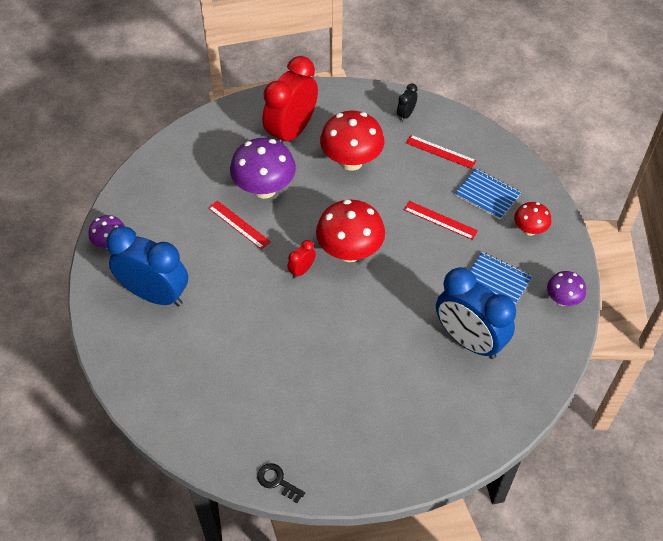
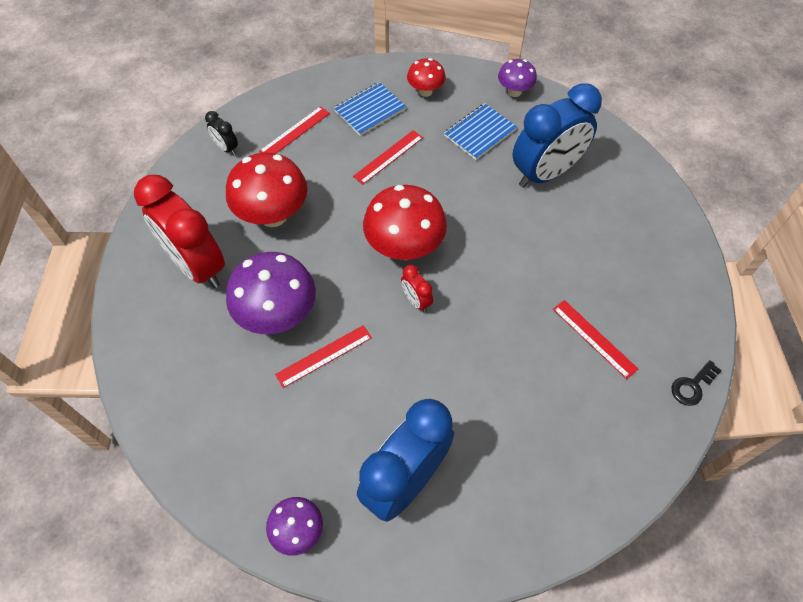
camera: 75 degrees left, 5 degrees up
(303, 401) = (594, 338): none -> red ruler

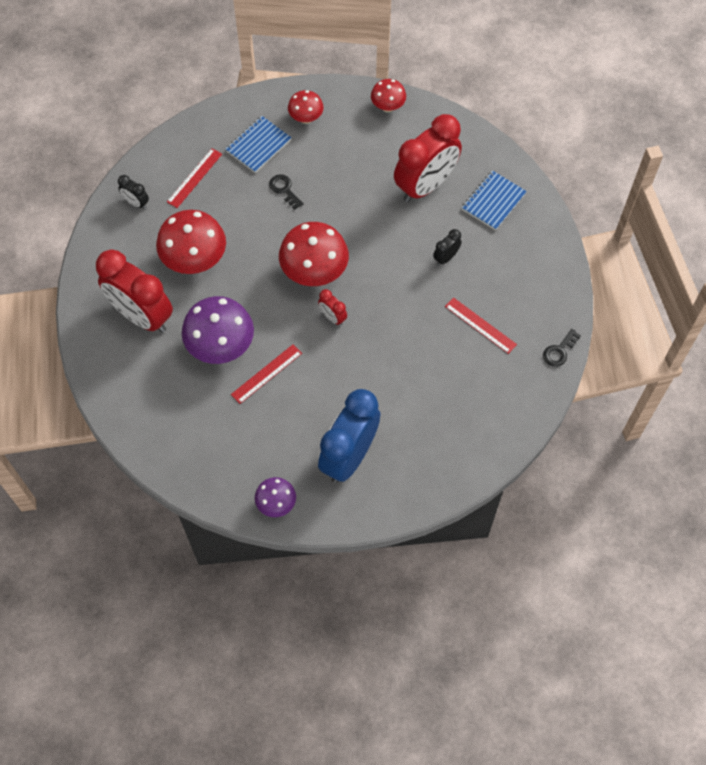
camera: 10 degrees left, 5 degrees up
(388, 157) = (284, 190): red ruler -> black key
(480, 133) = (362, 154): blue notebook -> blue notebook (493, 201)
(514, 92) = (388, 107): purple mushroom -> red mushroom
(545, 173) = (425, 185): blue clock -> red clock
(560, 253) = (446, 257): none -> black clock

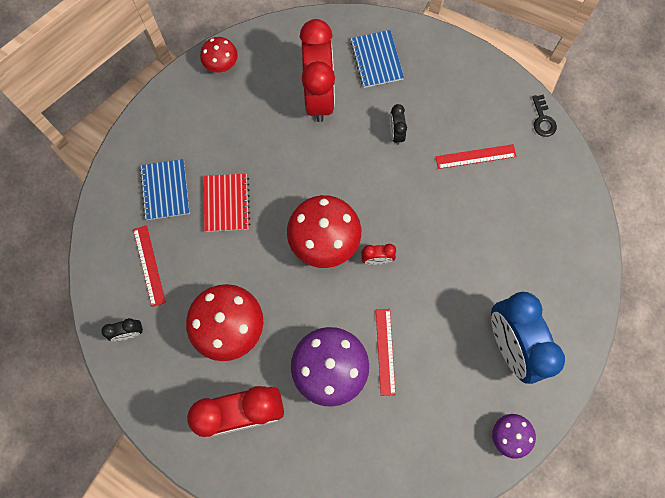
camera: 50 degrees left, 10 degrees up
(284, 190) = (226, 203): black key -> red notebook
(306, 118) = (174, 133): red mushroom -> none

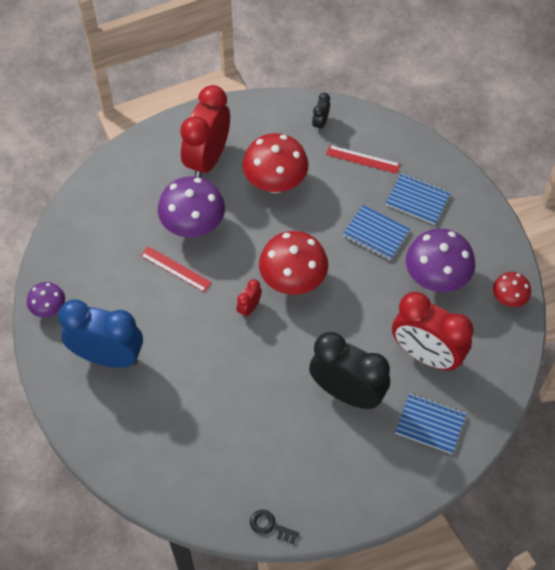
camera: 125 degrees right, 15 degrees down
(226, 203) = (376, 233): red notebook -> blue notebook
(240, 129) = (436, 279): none -> purple mushroom
(396, 133) = (347, 393): black clock -> black clock, size x2.36
(475, 156) = (278, 442): red ruler -> none

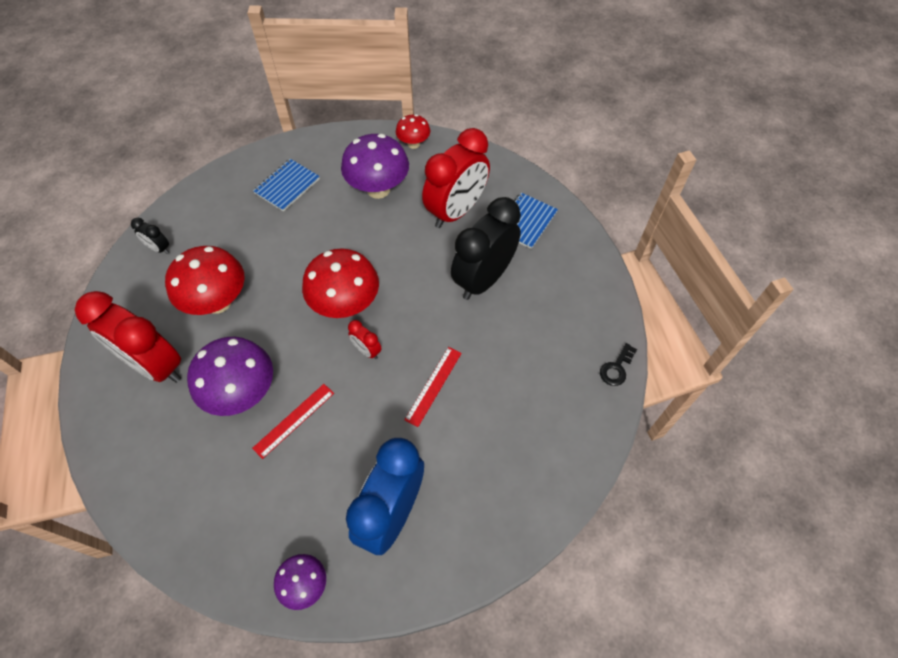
camera: 80 degrees left, 0 degrees up
(363, 159) = (221, 220): red ruler -> red ruler (433, 385)
(376, 233) = (313, 225): blue notebook -> none

